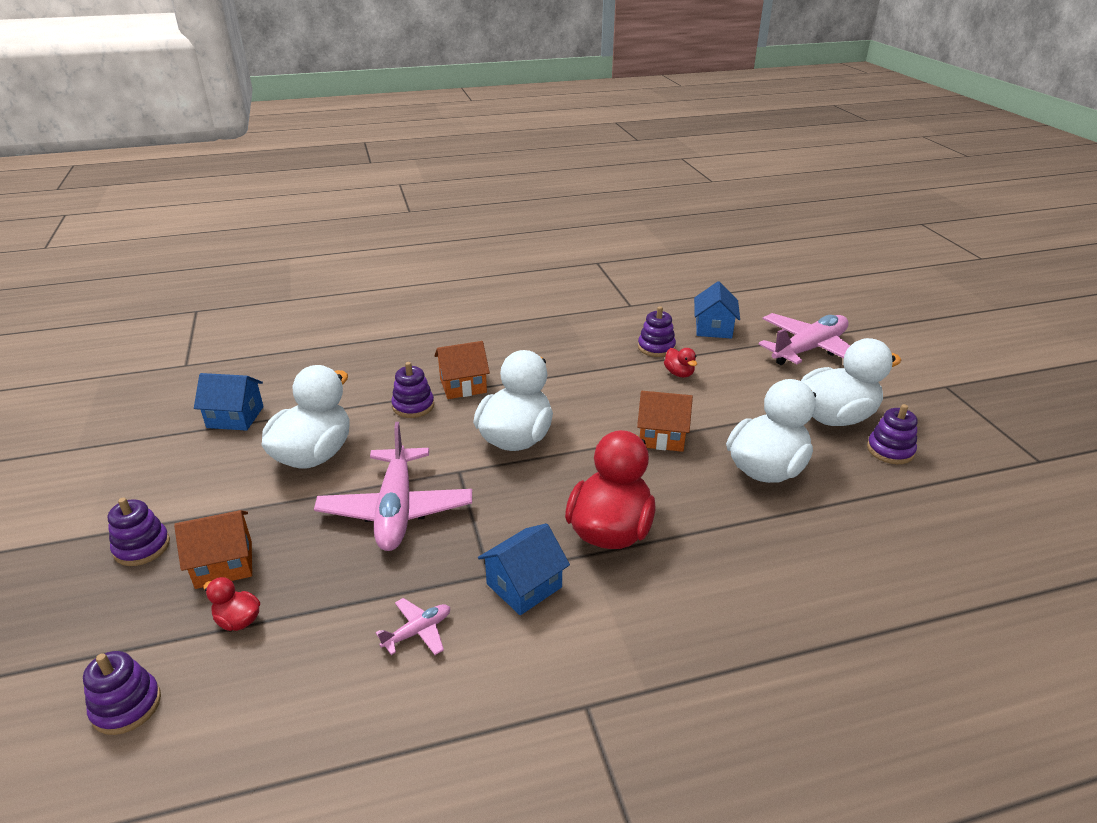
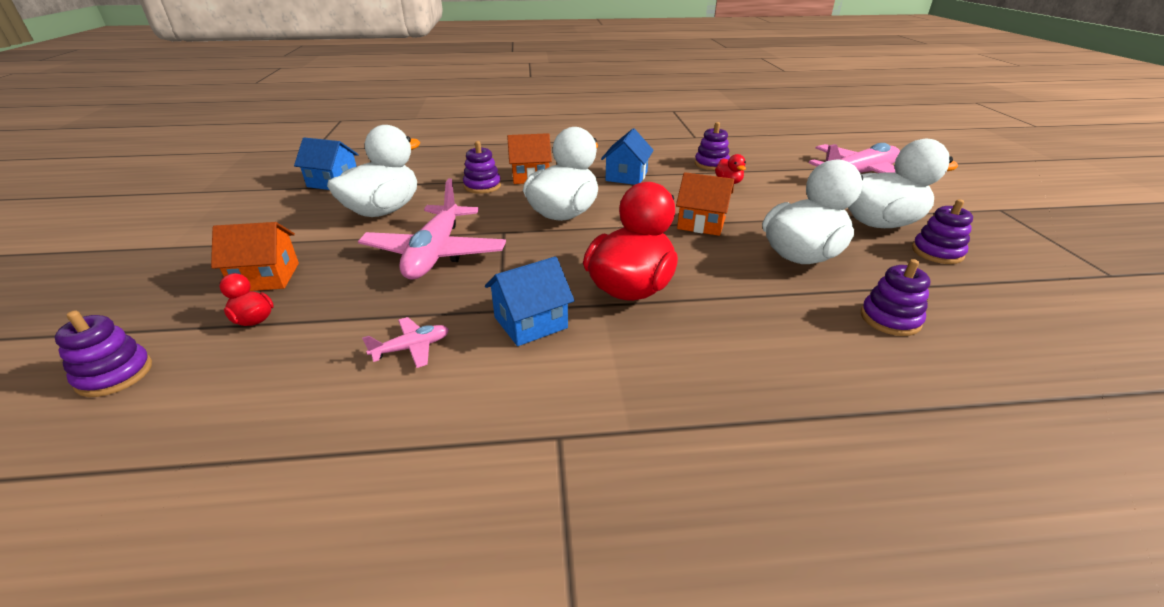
camera: 10 degrees right, 0 degrees up
(142, 547) = (207, 258): purple stacking toy -> purple stacking toy (890, 319)
(713, 328) = (768, 155): blue house -> blue house (626, 176)

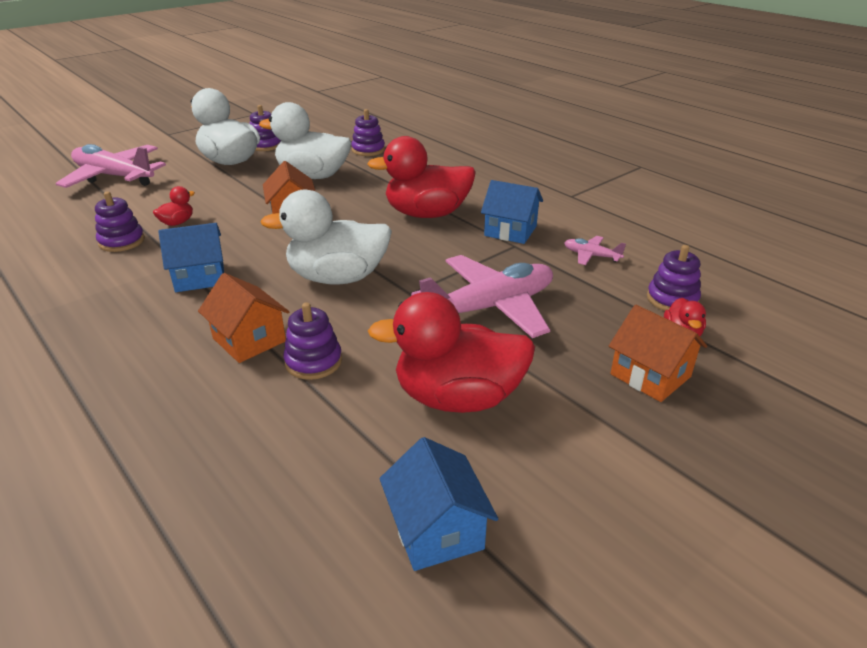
camera: 125 degrees left, 0 degrees up
(115, 375) = (799, 347): purple stacking toy -> purple stacking toy (672, 299)
(383, 211) = (458, 398): white duck -> red duck

